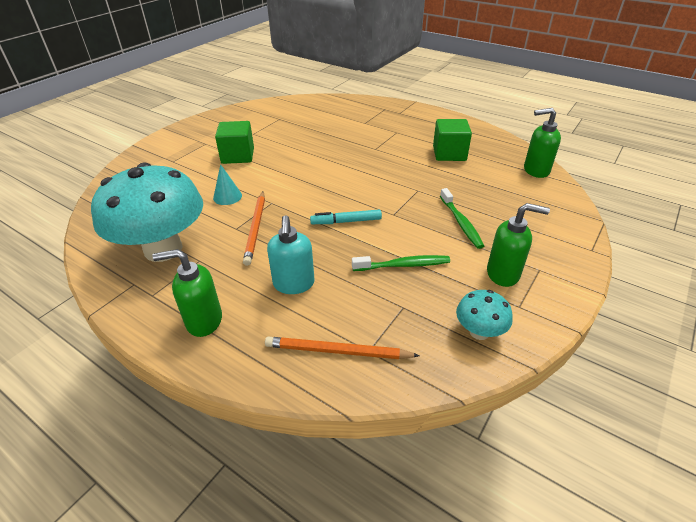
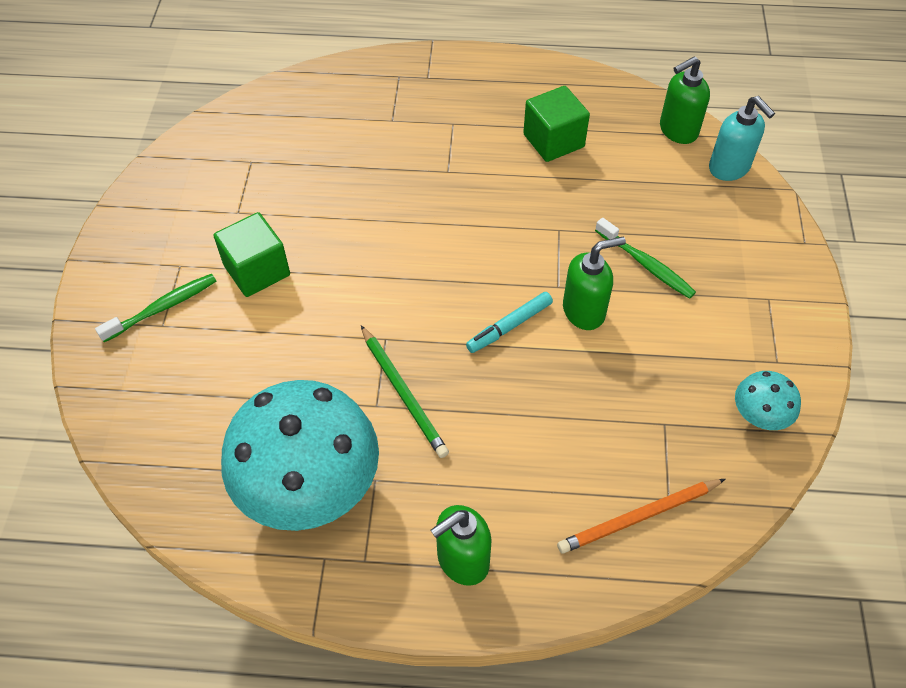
camera: 30 degrees left, 15 degrees up
(227, 196) = (314, 356): turquoise cone -> none
(256, 228) = (403, 393): orange pencil -> green pencil
(293, 284) = (522, 455): turquoise soap dispenser -> turquoise soap dispenser (729, 168)
(403, 265) = (625, 364): green toothbrush -> green toothbrush (162, 308)
(503, 274) = (737, 323): green soap dispenser -> green soap dispenser (584, 311)

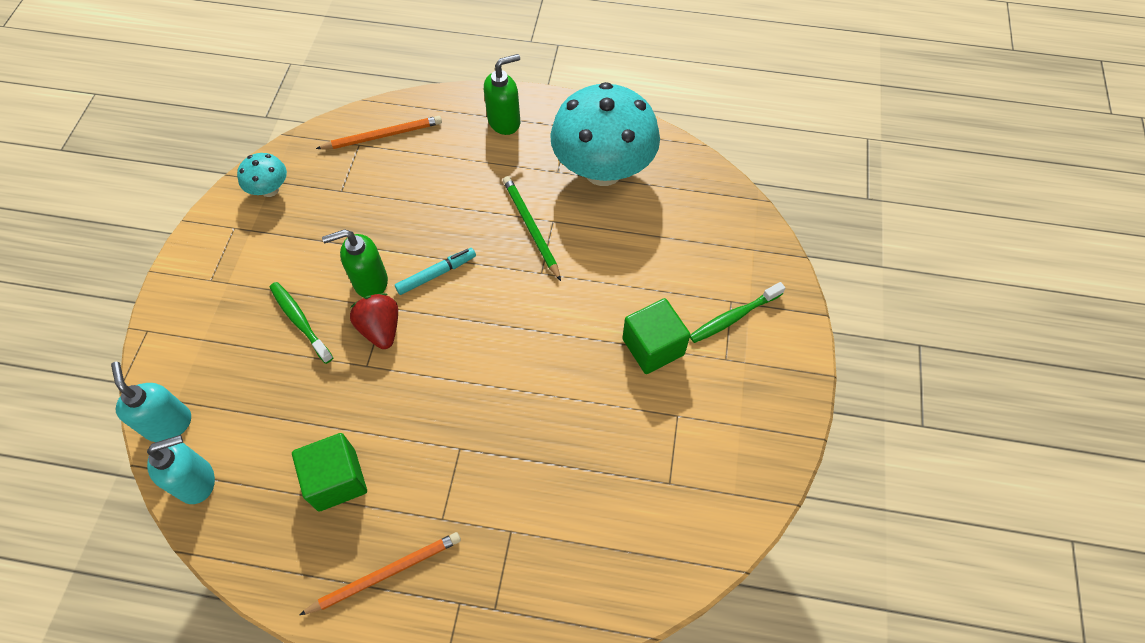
camera: 175 degrees left, 5 degrees up
(491, 88) = (386, 573): none -> orange pencil
(555, 264) = (381, 329): none -> red strawberry
(678, 130) = (197, 481): green soap dispenser -> turquoise soap dispenser

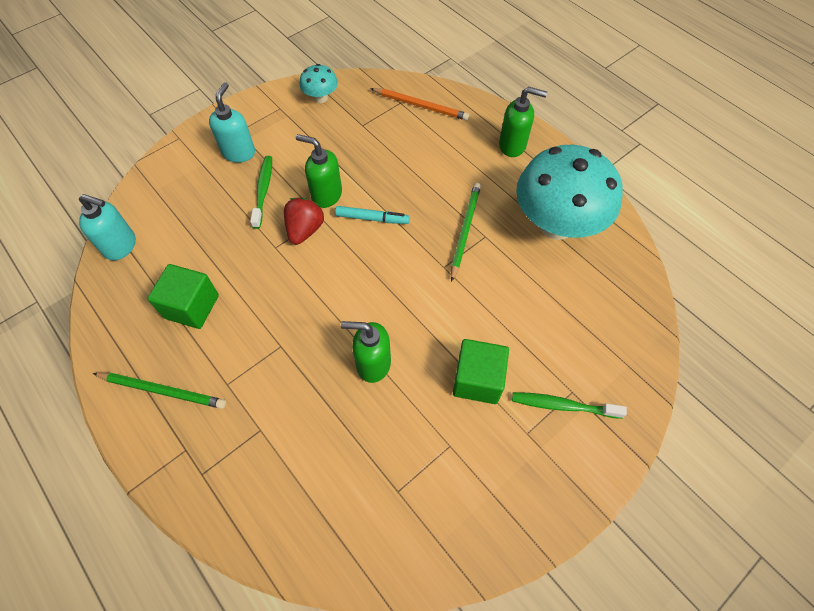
camera: 40 degrees right, 0 degrees up
(169, 423) = (139, 200): turquoise soap dispenser -> turquoise soap dispenser (239, 152)
(386, 573) = (163, 390): orange pencil -> green pencil
(556, 400) = (373, 364): none -> green soap dispenser

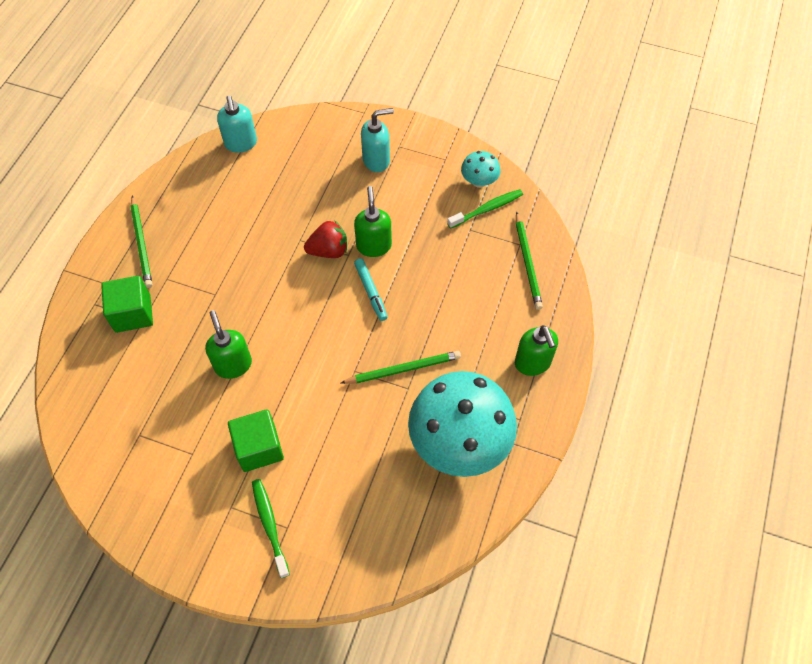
camera: 60 degrees right, 0 degrees up
(192, 306) = (216, 219): green cube -> green cube (133, 313)
(263, 191) = (349, 200): green toothbrush -> green toothbrush (487, 209)
(421, 106) = (527, 262): orange pencil -> green pencil

